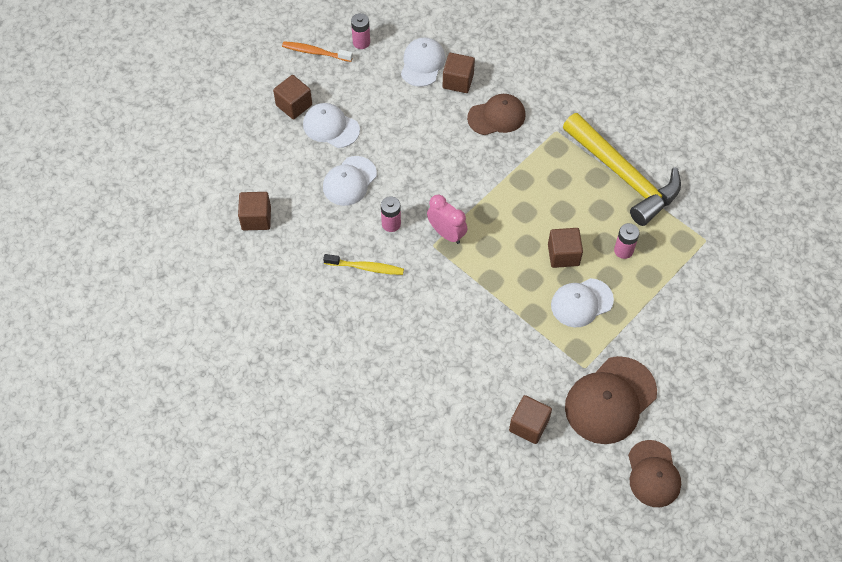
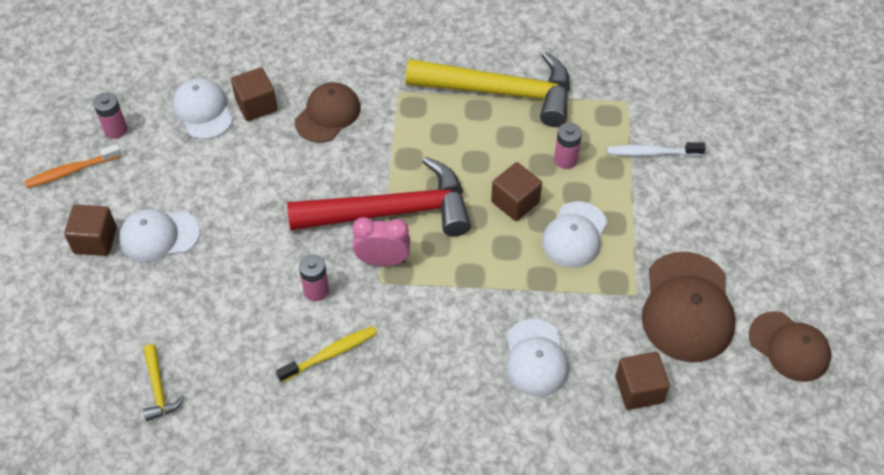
camera: 40 degrees left, 5 degrees down
(256, 218) = (159, 389): brown cube -> yellow hammer
(349, 181) = (231, 277): white cap -> white cap (535, 358)
(480, 207) = (392, 211): none -> red hammer
(688, 286) = (652, 153): none -> white toothbrush

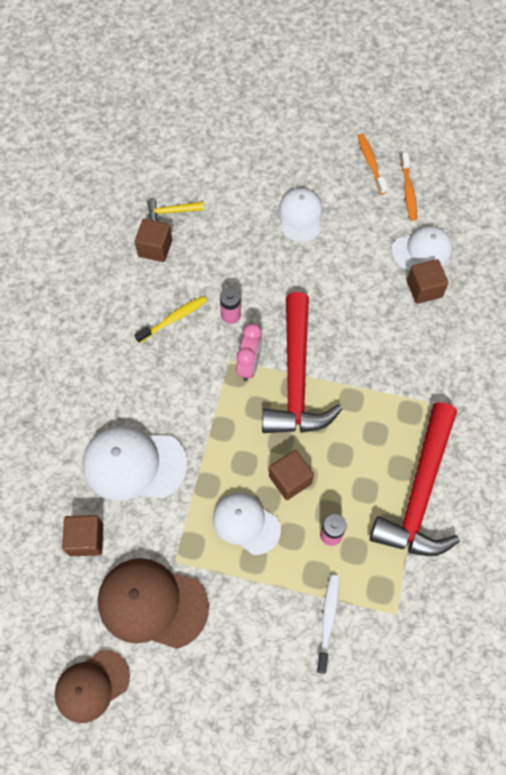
camera: 100 degrees right, 10 degrees up
(95, 240) = (304, 177): brown cube -> brown cube (155, 248)
(116, 130) = (408, 191): pink battery -> orange toothbrush
(328, 114) = (408, 342): brown cap -> none
(330, 354) = (173, 319): yellow toothbrush -> yellow toothbrush turned 105 degrees counterclockwise
(501, 92) = (420, 493): yellow hammer -> red hammer
(535, 358) = (134, 464): white cap -> white cap, size x1.50

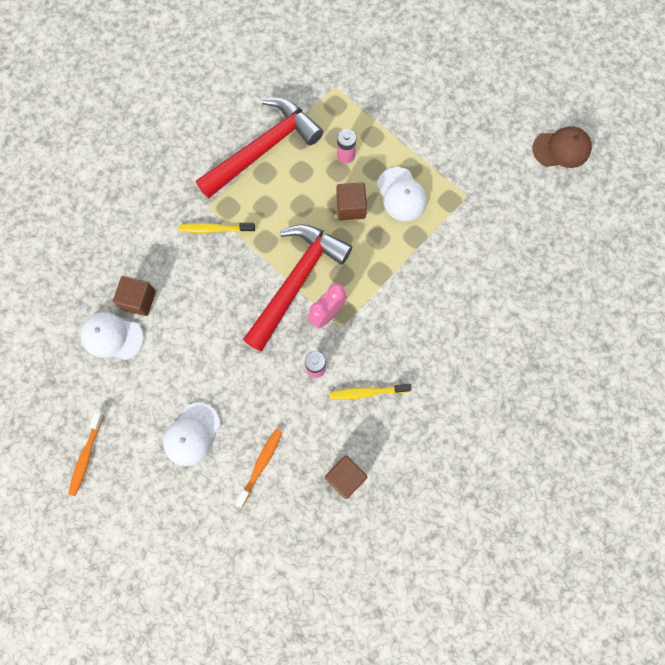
camera: 150 degrees left, 10 degrees up
(86, 539) = (525, 245): brown cube -> none
(134, 464) = (463, 282): white cap -> none
(152, 603) = (497, 177): brown cap -> none
(171, 212) = (308, 511): yellow hammer -> none
(328, 620) = (382, 106): white toothbrush -> none
(406, 385) = (215, 229): none -> yellow toothbrush
(408, 191) = (76, 404): orange toothbrush -> orange toothbrush (261, 465)

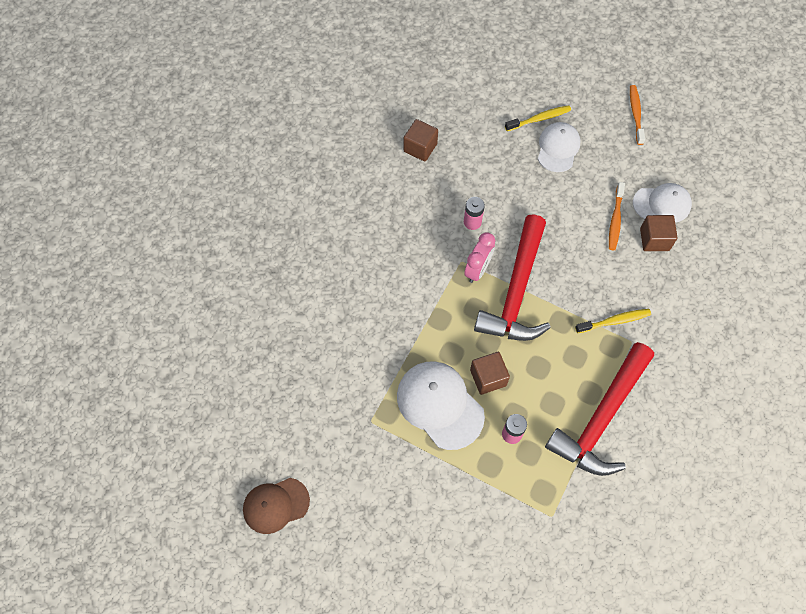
camera: 165 degrees right, 10 degrees down
(261, 465) = (492, 140): orange toothbrush -> orange toothbrush (615, 220)
(367, 392) = (421, 213): yellow toothbrush -> yellow toothbrush (539, 119)
(401, 194) = (440, 405): white cap -> white cap, size x1.50

